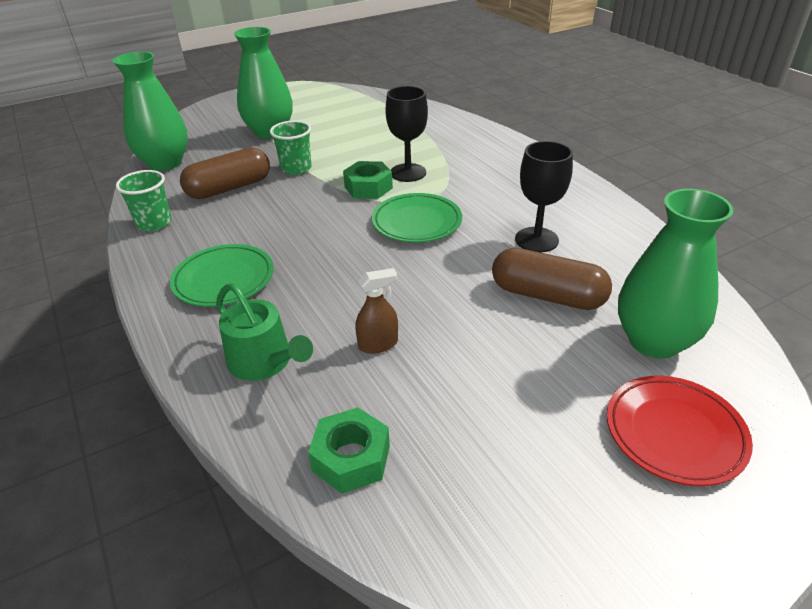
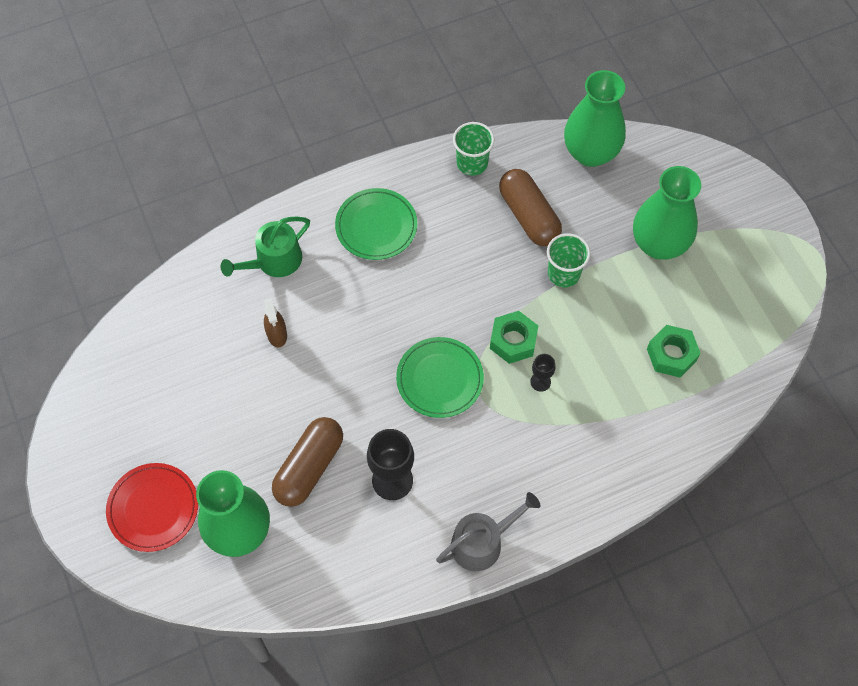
camera: 95 degrees right, 25 degrees up
(351, 458) = (179, 313): green nut -> green nut (671, 355)
(408, 173) = (540, 382): black goblet -> black goblet, size x0.52
(572, 189) = (482, 542): none -> grey watering can

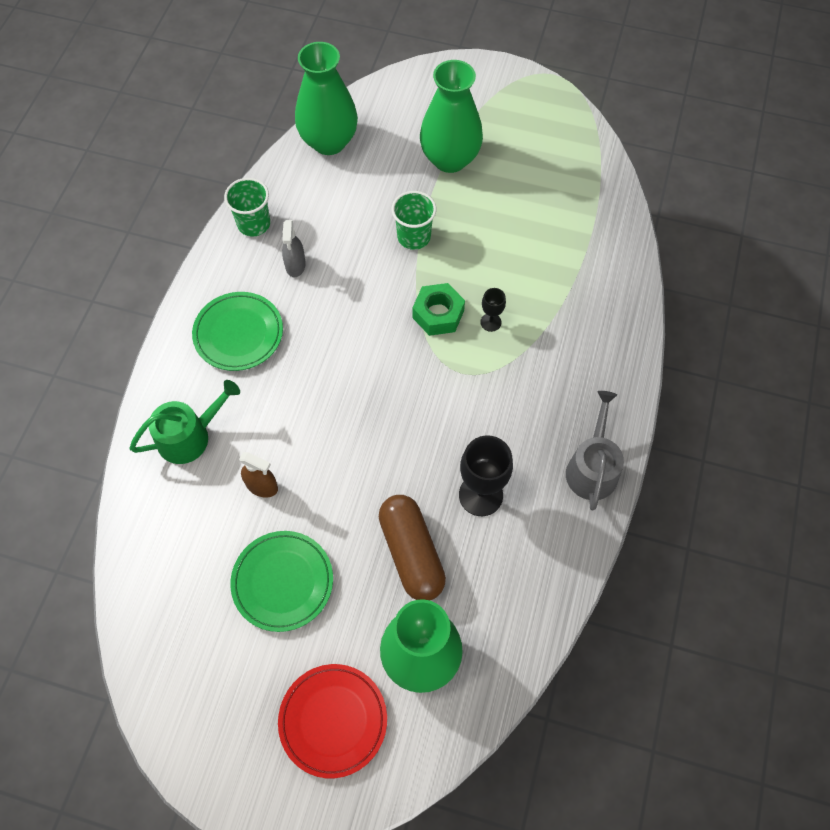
camera: 50 degrees left, 0 degrees up
(274, 261) = (189, 436): green watering can -> green watering can turned 120 degrees counterclockwise
(439, 379) = (422, 391): green plate -> green plate (282, 582)
(464, 217) = (295, 265): none -> grey spray bottle
(528, 216) = (340, 222): brown capsule -> none
(671, 355) = (547, 220): green nut -> none

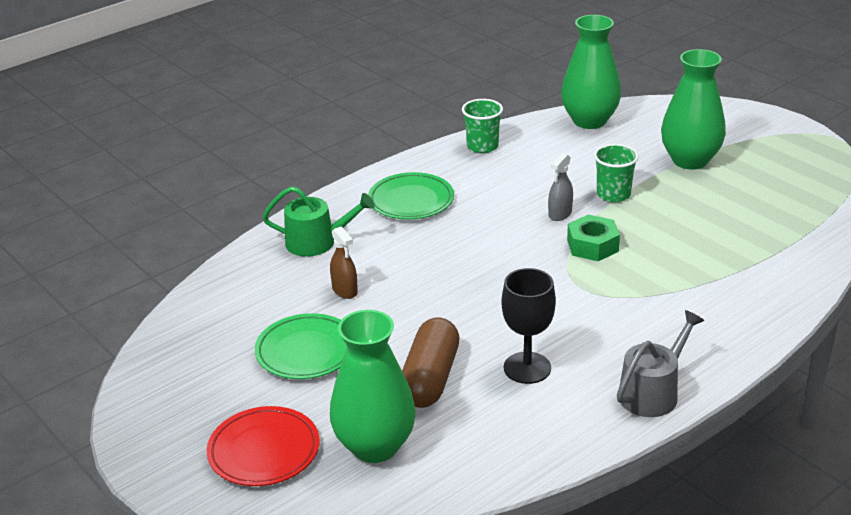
camera: 35 degrees right, 30 degrees down
(295, 265) = (494, 179): grey spray bottle -> grey spray bottle (560, 214)
(490, 322) = (637, 266): black goblet -> none

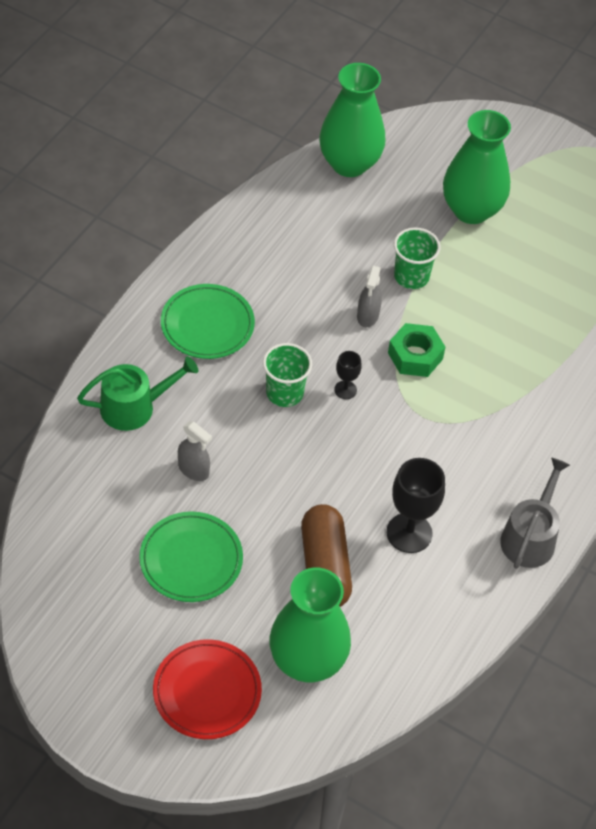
camera: 25 degrees left, 20 degrees up
(345, 290) = (193, 470): brown spray bottle -> grey spray bottle
(482, 146) = (250, 225): green cup -> green cup (284, 393)
(514, 258) = (345, 390): none -> black goblet

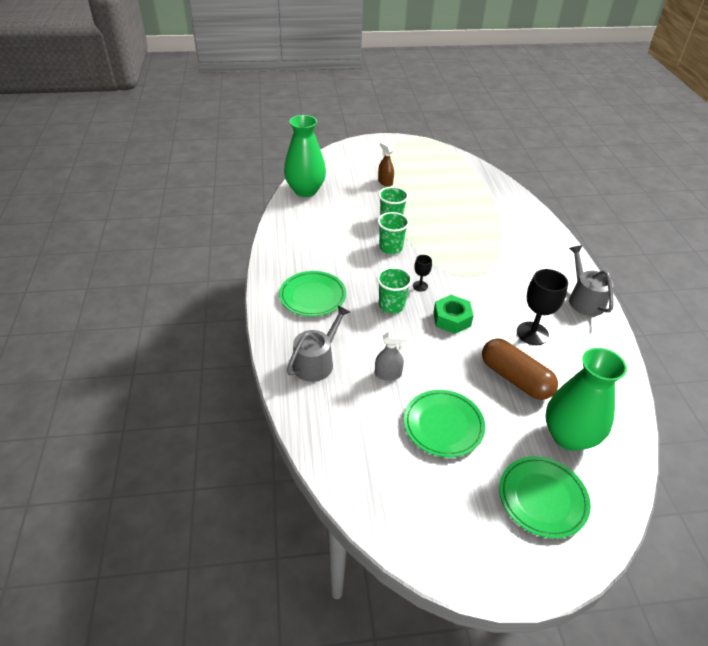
camera: 35 degrees left, 10 degrees down
(134, 407) = (316, 362): green watering can -> grey watering can
(207, 692) = (542, 498): red plate -> green plate
(368, 316) = (391, 248): grey spray bottle -> green cup
(415, 356) = (434, 252): green nut -> green nut (452, 319)
(471, 210) = (385, 182): green vase -> brown spray bottle

